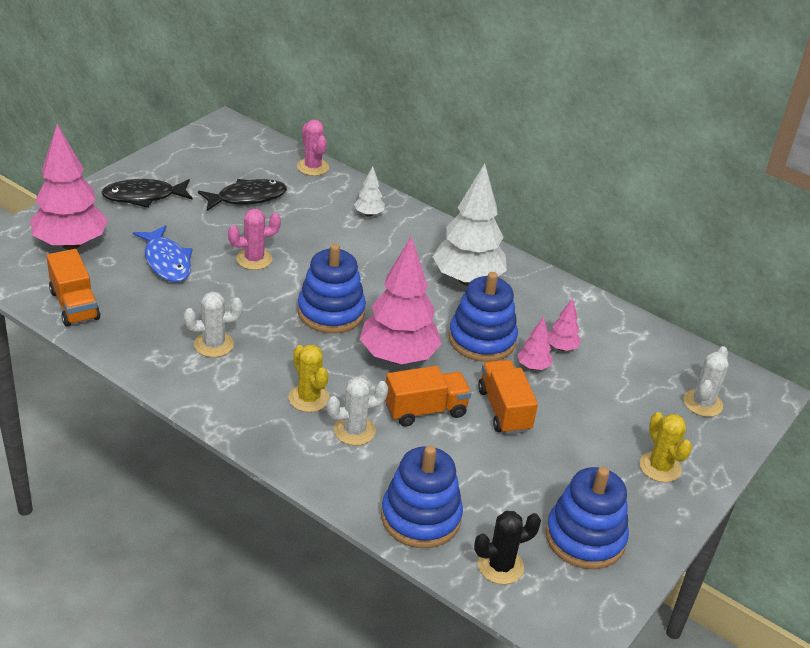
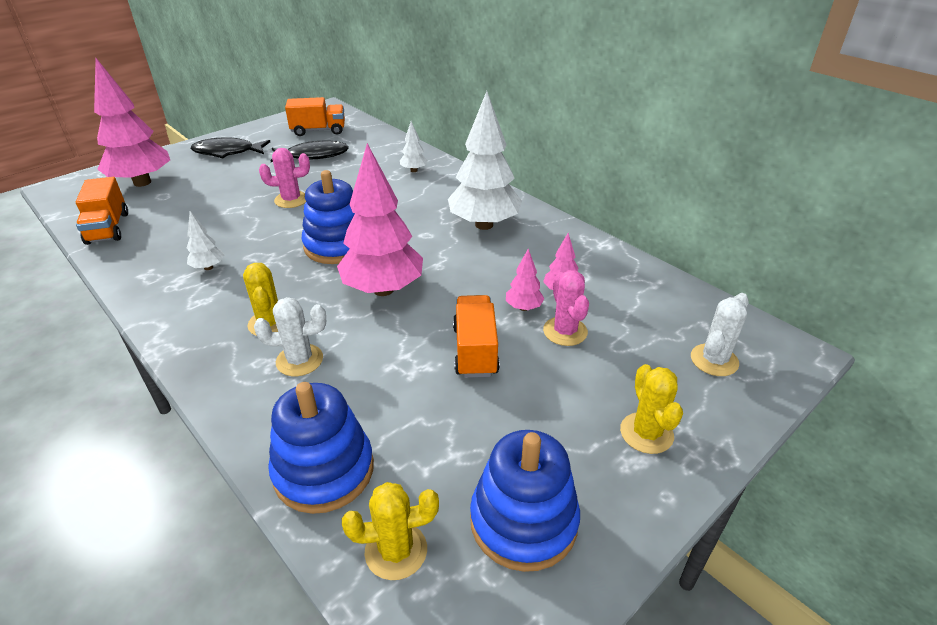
camera: 15 degrees right, 0 degrees up
(166, 262) = (213, 198): blue fish -> none
(214, 344) = (208, 267): white cactus -> white tree
(312, 167) = (382, 136): pink cactus -> pink cactus (565, 331)
(425, 410) = (387, 344): orange truck -> orange truck (318, 130)
(482, 340) = (477, 278): blue stacking toy -> none
(500, 566) = (396, 551): black cactus -> yellow cactus

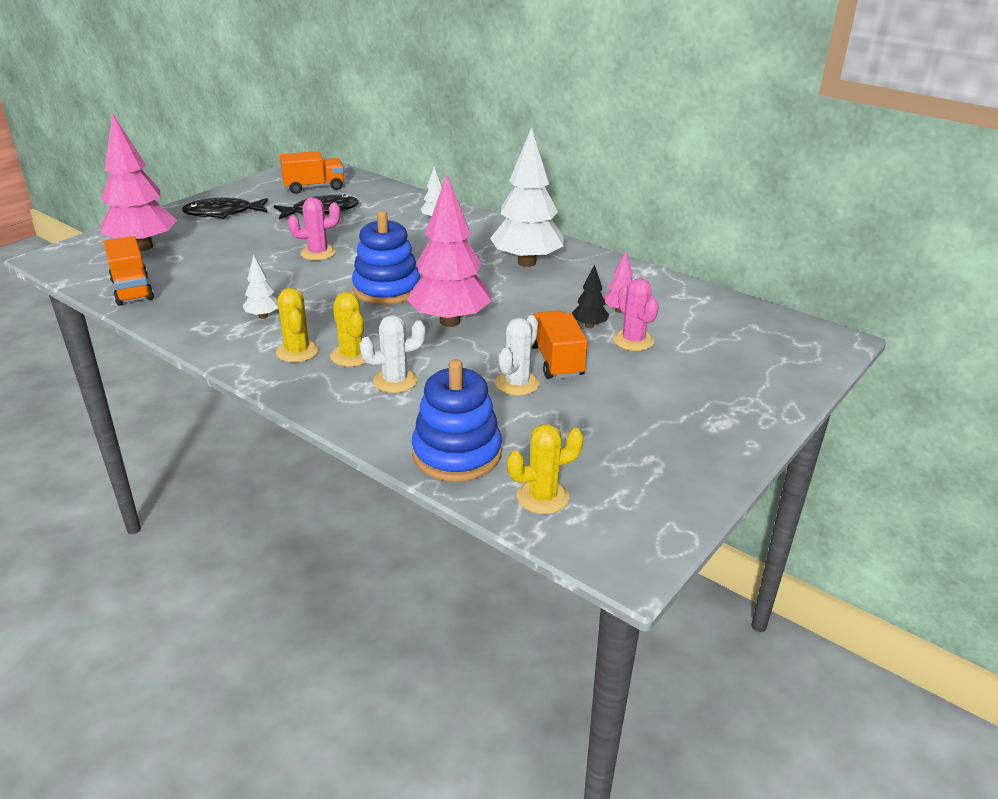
camera: 10 degrees left, 5 degrees down
(523, 307) = (589, 326): pink tree -> black tree
(523, 521) = (640, 469): blue stacking toy -> none
(646, 433) = (724, 405): yellow cactus -> yellow cactus (297, 351)
(714, 360) = (769, 351): white cactus -> white cactus (517, 383)

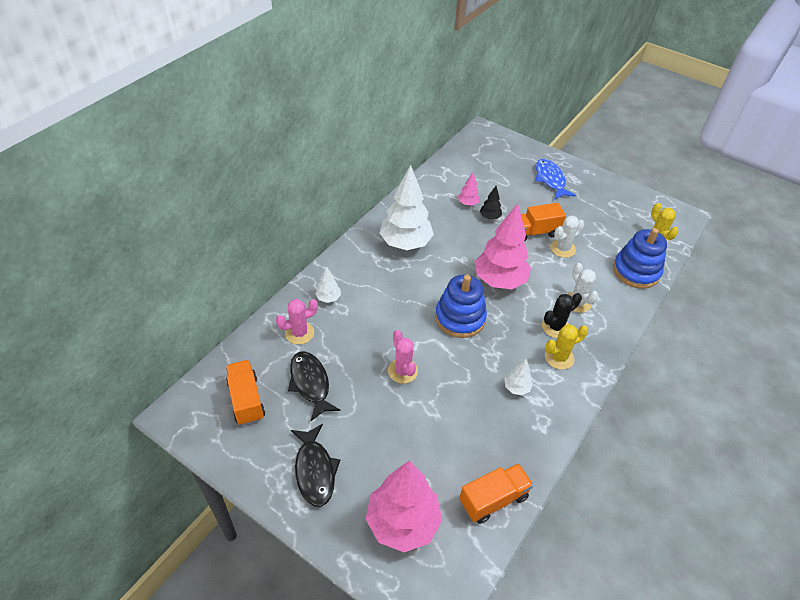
camera: 95 degrees left, 15 degrees up
(351, 355) = (555, 327): yellow cactus -> black cactus
(517, 383) = (562, 248): white cactus -> white cactus turned 60 degrees counterclockwise
(633, 340) = (502, 201): pink cactus -> pink cactus (299, 333)
(707, 395) = (550, 180): none -> blue fish

